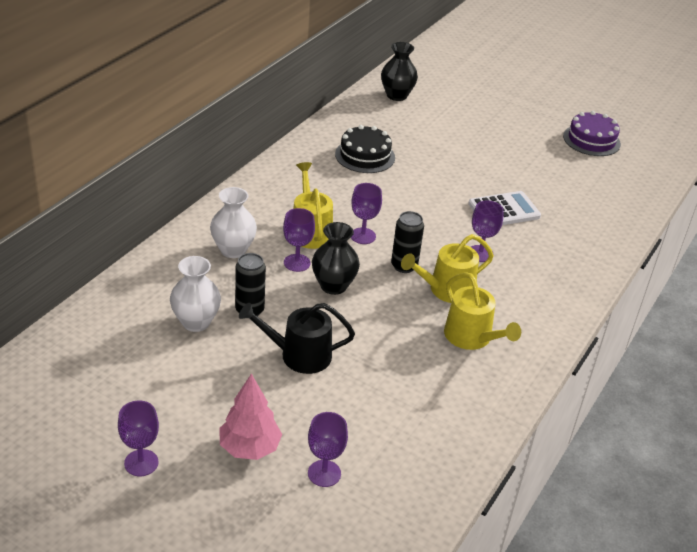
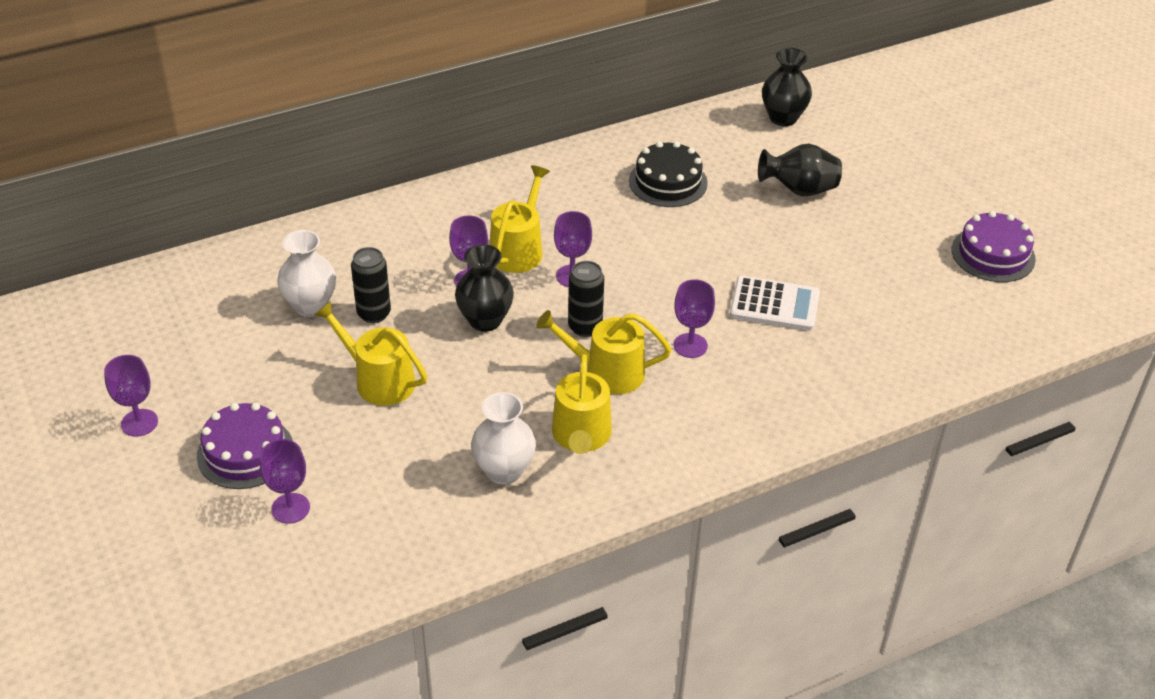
camera: 35 degrees right, 5 degrees up
(233, 250) = (417, 242): white vase -> white vase (504, 471)
(249, 448) = (245, 452): pink tree -> purple cake
(299, 355) = (379, 380): black watering can -> yellow watering can
(449, 136) = (799, 190): none -> black vase

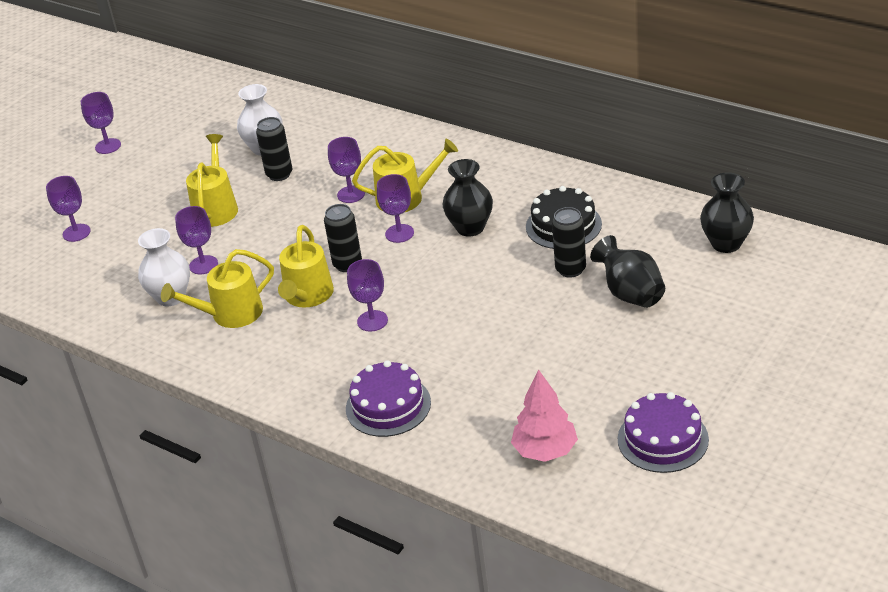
camera: 65 degrees right, 5 degrees down
(245, 452) = (111, 193): purple cake -> purple cake (388, 405)
(473, 426) = (203, 265): none -> purple goblet
(485, 320) = (314, 220): black vase -> black vase (470, 228)
(607, 372) = (307, 296): yellow watering can -> yellow watering can turned 150 degrees counterclockwise
(734, 205) = (570, 269): none -> black can
(774, 304) = (462, 342): white calculator -> none
(959, 319) = (545, 451): none -> pink tree

